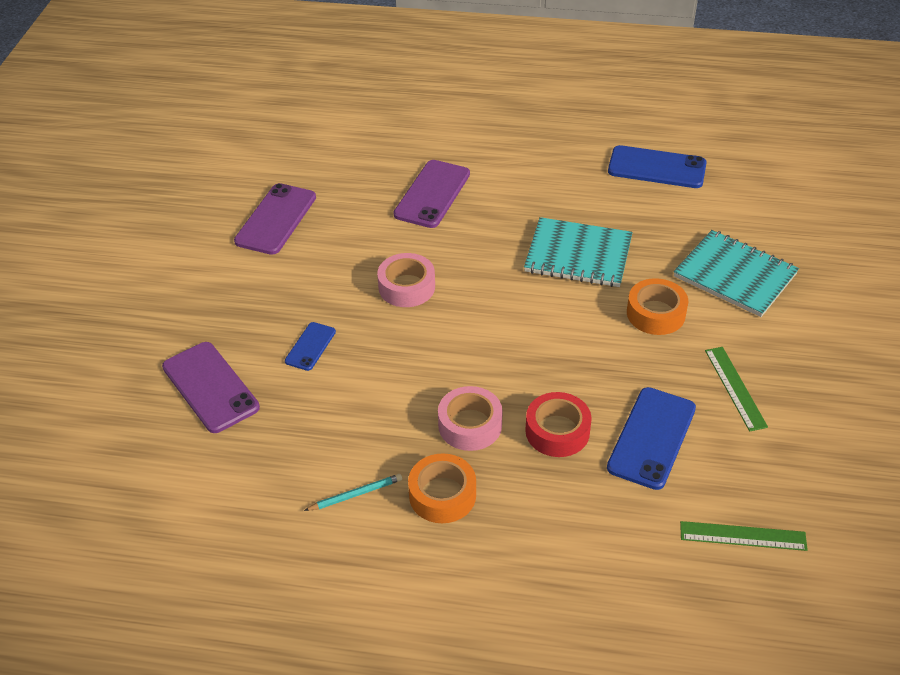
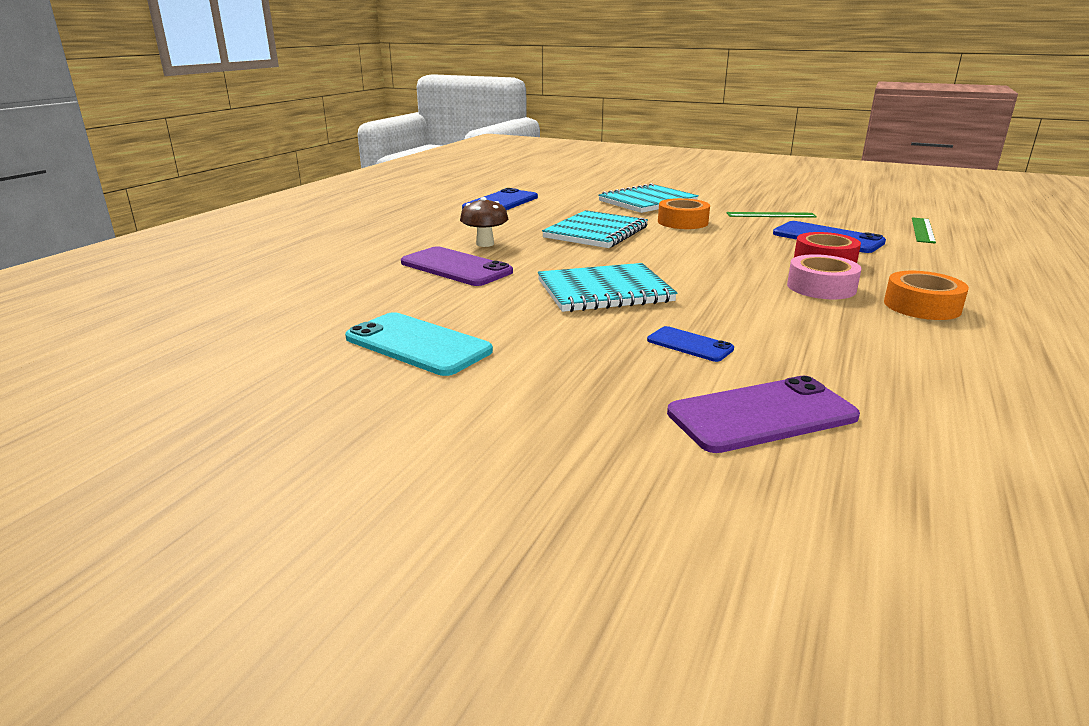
camera: 75 degrees left, 20 degrees down
(276, 219) = (418, 344): purple phone -> turquoise phone
(355, 494) = (939, 342): turquoise pencil -> none
(406, 287) = (604, 291): pink tape -> turquoise notebook
(504, 193) = (485, 244): none -> brown mushroom

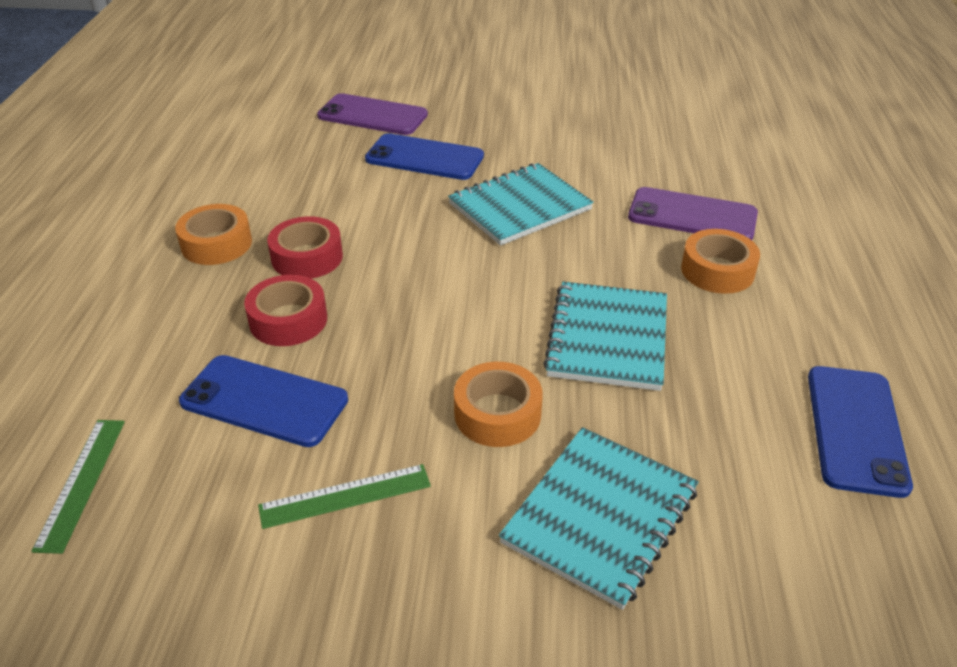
camera: 160 degrees right, 15 degrees up
(418, 344) = (611, 124): turquoise phone -> none
(485, 244) = (717, 271): brown mushroom -> orange tape
(689, 345) = (424, 158): blue phone -> blue phone, size x1.82
(762, 415) = (372, 115): purple phone -> purple phone turned 60 degrees clockwise
(821, 287) = (307, 257): pink tape -> red tape

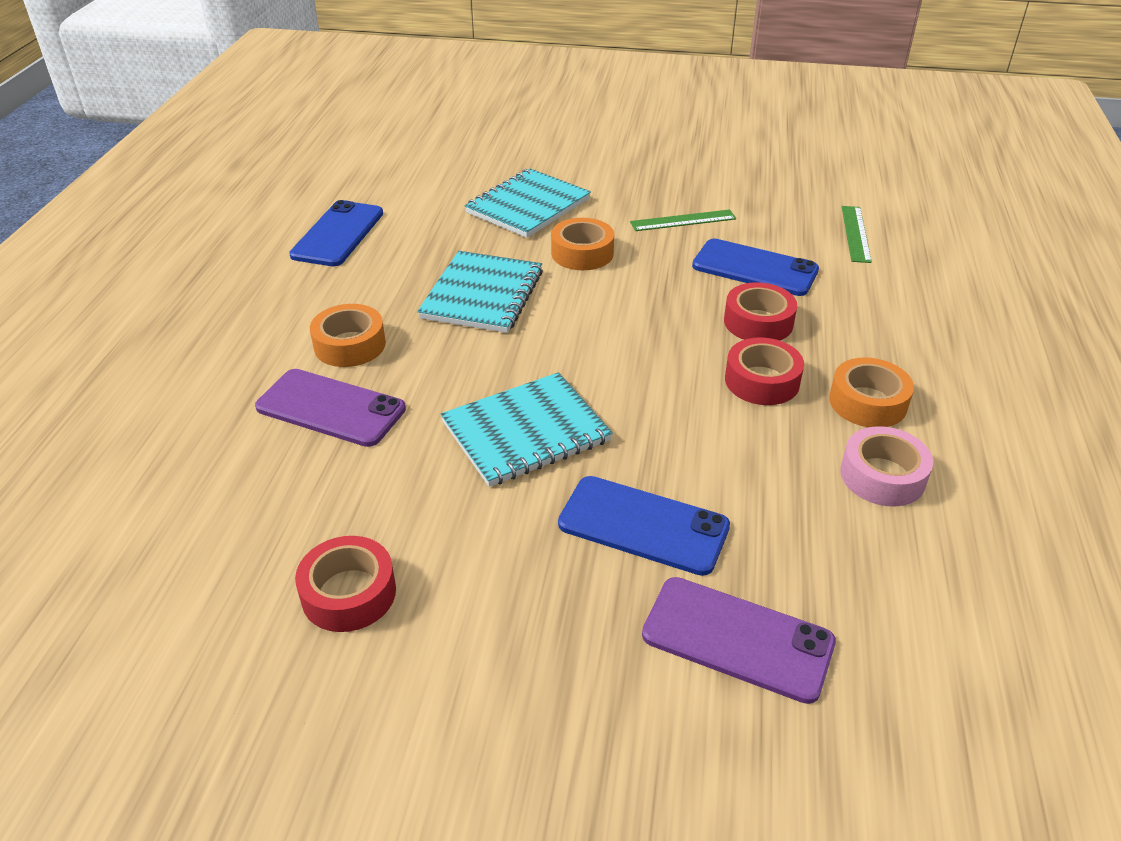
camera: 175 degrees left, 0 degrees up
(238, 192) = (882, 476): none -> pink tape
(604, 122) = (349, 593): none -> red tape

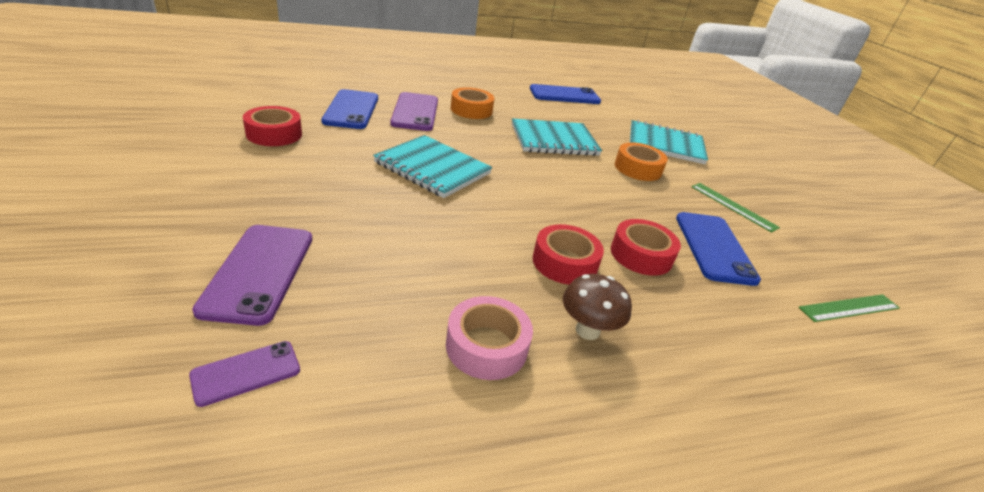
camera: 60 degrees right, 5 degrees down
(643, 525) = (364, 220): blue phone -> blue phone (351, 110)
(867, 402) = (587, 330): orange tape -> brown mushroom
(904, 660) = (246, 373): none -> purple phone

